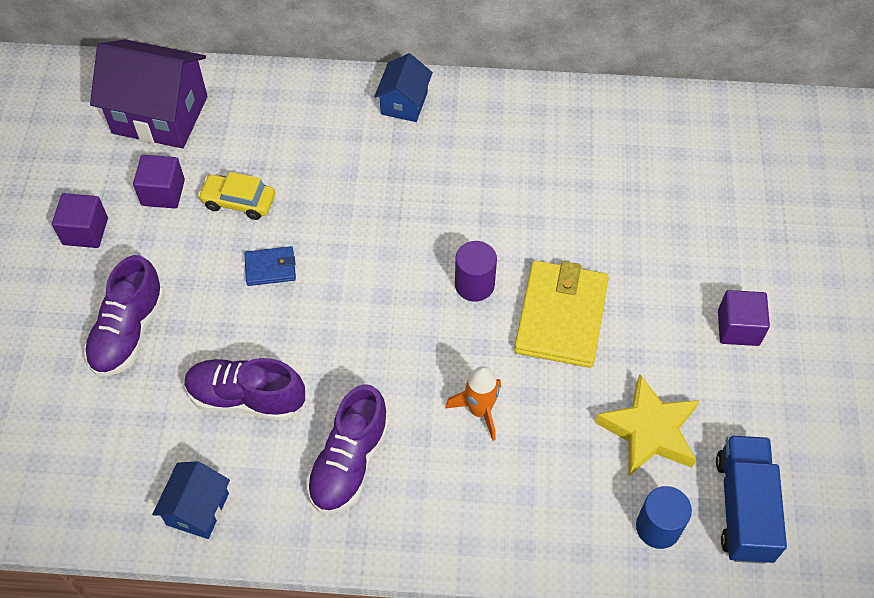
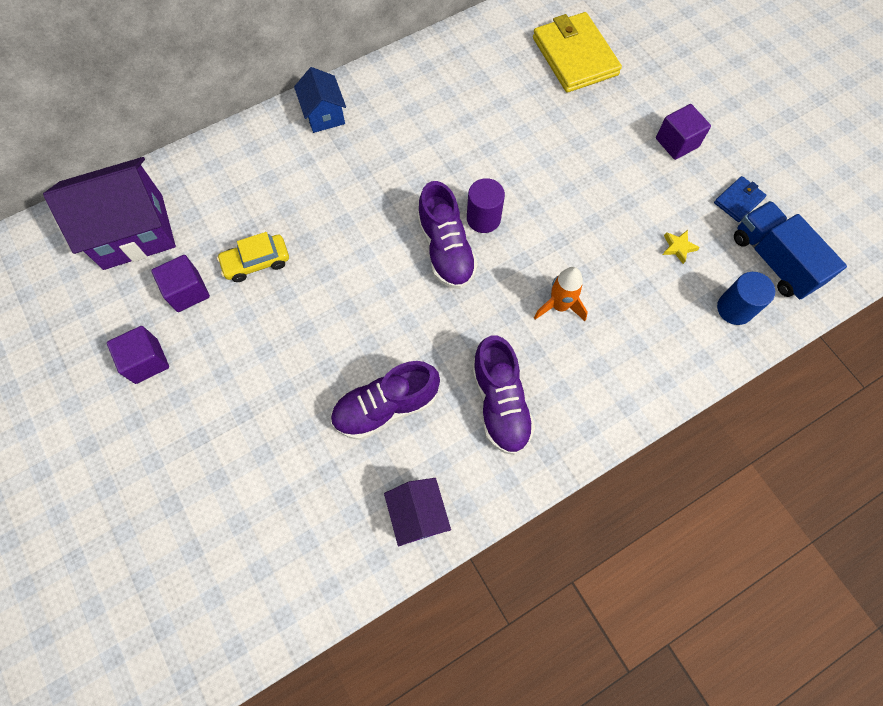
camera: 35 degrees left, 10 degrees up
(128, 332) = (250, 417): purple shoe -> purple shoe (446, 249)
(197, 509) = (418, 515): blue house -> purple house
(270, 268) = (323, 297): blue wallet -> blue wallet (738, 200)
(561, 316) = (559, 205): yellow wallet -> yellow wallet (574, 56)
(649, 431) = (678, 247): yellow star -> yellow star, size x0.42

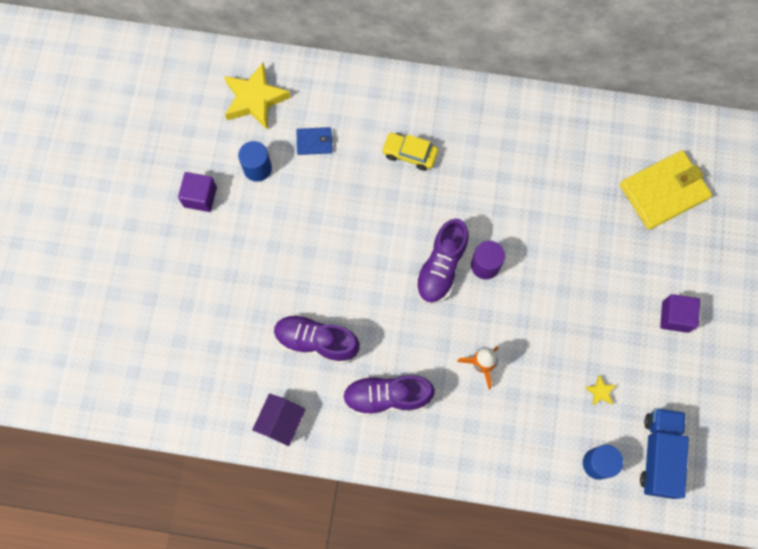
camera: 40 degrees right, 5 degrees up
(133, 231) = (255, 99): purple house -> yellow star
(187, 291) = (257, 168): purple cube -> blue cylinder
(256, 262) = (314, 181): yellow car -> yellow car (410, 154)
(324, 114) = (443, 103): blue house -> none
(500, 403) = (387, 397): purple shoe -> purple shoe turned 60 degrees clockwise
(574, 56) = (664, 191): yellow wallet -> yellow wallet turned 45 degrees clockwise
(738, 200) = (677, 394): blue wallet -> blue wallet (314, 142)

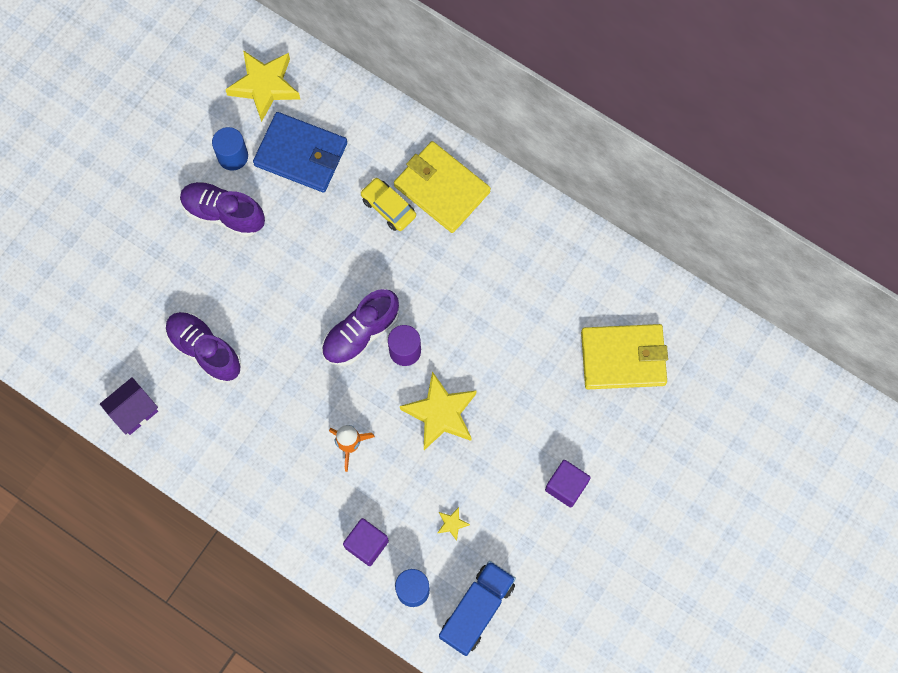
camera: 25 degrees right, 0 degrees up
(200, 197) = (164, 160): purple cube -> purple cube (366, 544)
(314, 142) = (301, 154): blue wallet -> blue wallet, size x2.06
(387, 397) = (244, 433): purple shoe -> purple shoe (223, 213)
(445, 120) = (441, 189): none -> yellow wallet
(542, 304) = (440, 413): none -> yellow star

